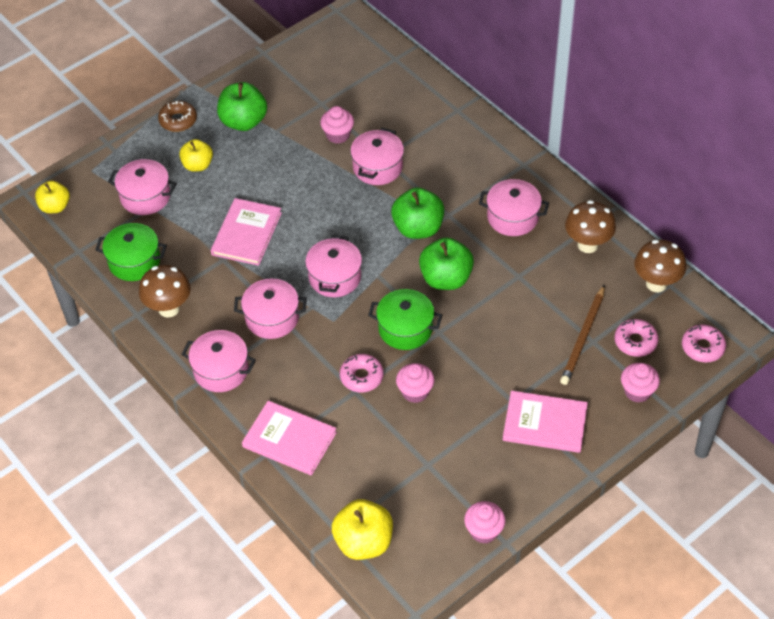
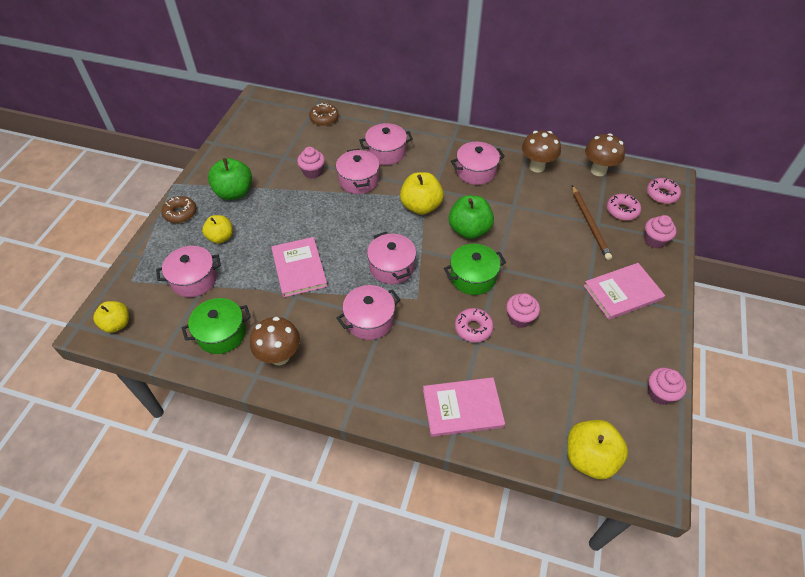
camera: 35 degrees left, 0 degrees up
(221, 370) = (362, 383): pink pot -> pink pot (386, 153)
(400, 74) = (324, 118): none -> brown donut
(418, 228) = (421, 206): green apple -> yellow apple

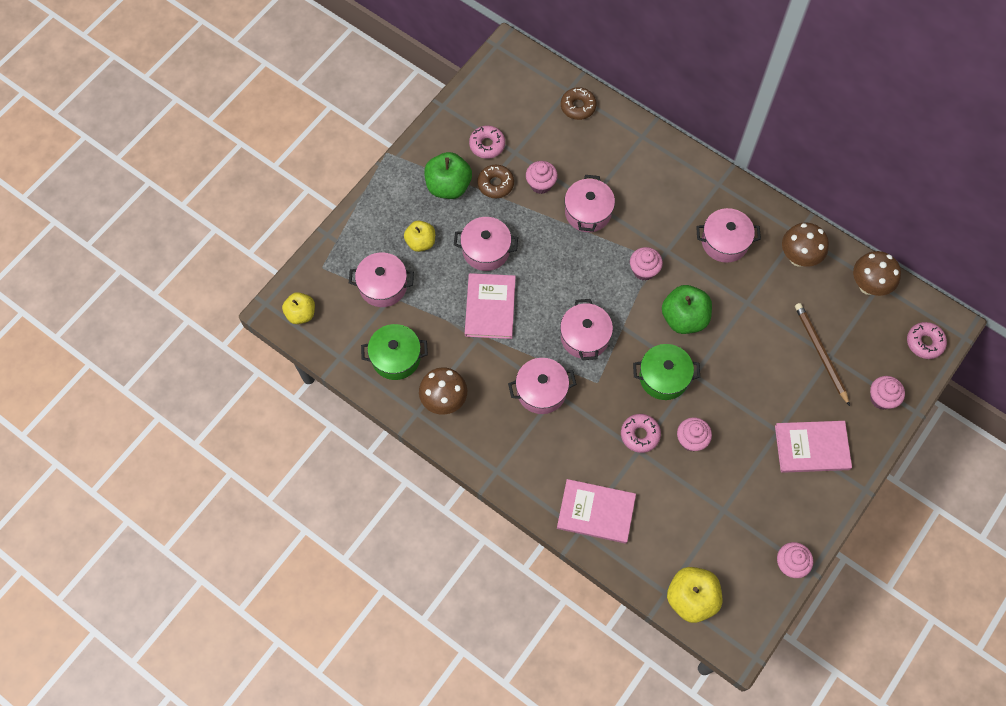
camera: 20 degrees right, 15 degrees up
(180, 213) = (386, 196): brown donut -> brown donut (495, 184)
(386, 153) = (632, 182): pink pot -> pink pot (486, 250)
(421, 206) = (644, 270): yellow apple -> pink cupcake
(589, 223) = (820, 353): brown pencil -> brown pencil turned 150 degrees clockwise
(622, 211) = (866, 349): pink donut -> pink donut (487, 145)

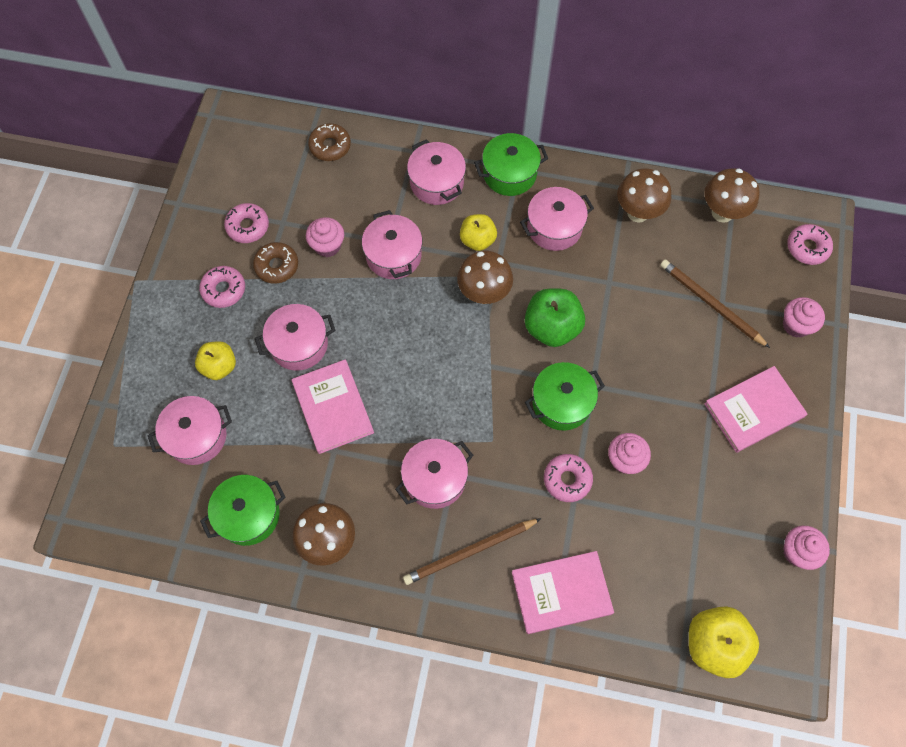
camera: 25 degrees left, 0 degrees up
(301, 314) = (111, 512): yellow apple -> yellow apple (477, 240)
(448, 186) = (224, 290): green apple -> pink donut
(543, 454) = (470, 551): none -> brown pencil
(584, 337) = (454, 395): pink pot -> pink pot (437, 183)
(644, 270) = (484, 293): pink cupcake -> brown mushroom
(709, 185) = (509, 174): none -> green pot

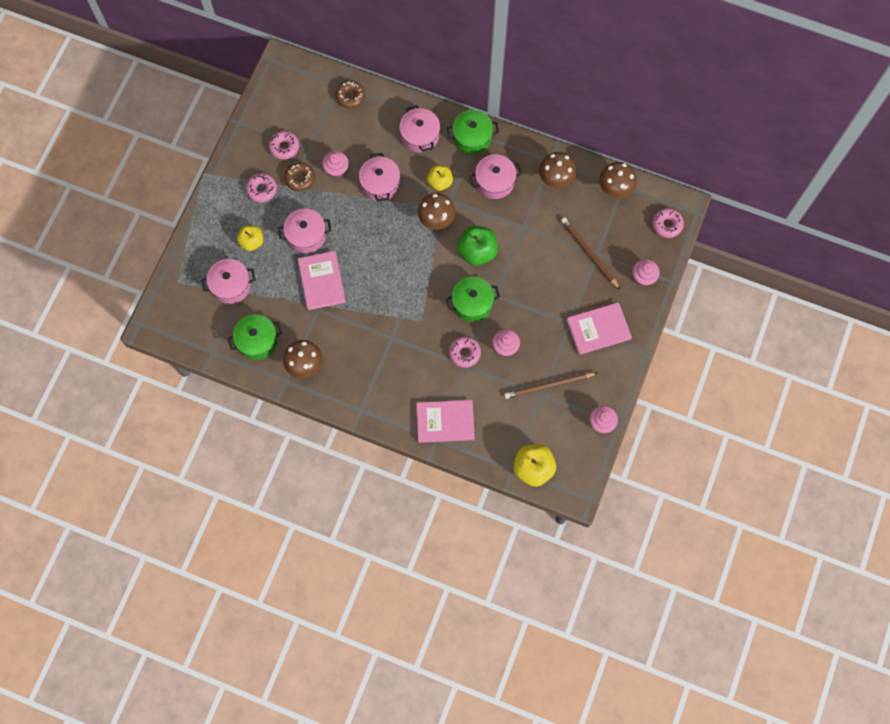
camera: 10 degrees right, 5 degrees up
(435, 479) = (379, 338): pink pot -> none
(470, 551) = (393, 387): brown pencil -> brown pencil (549, 385)

